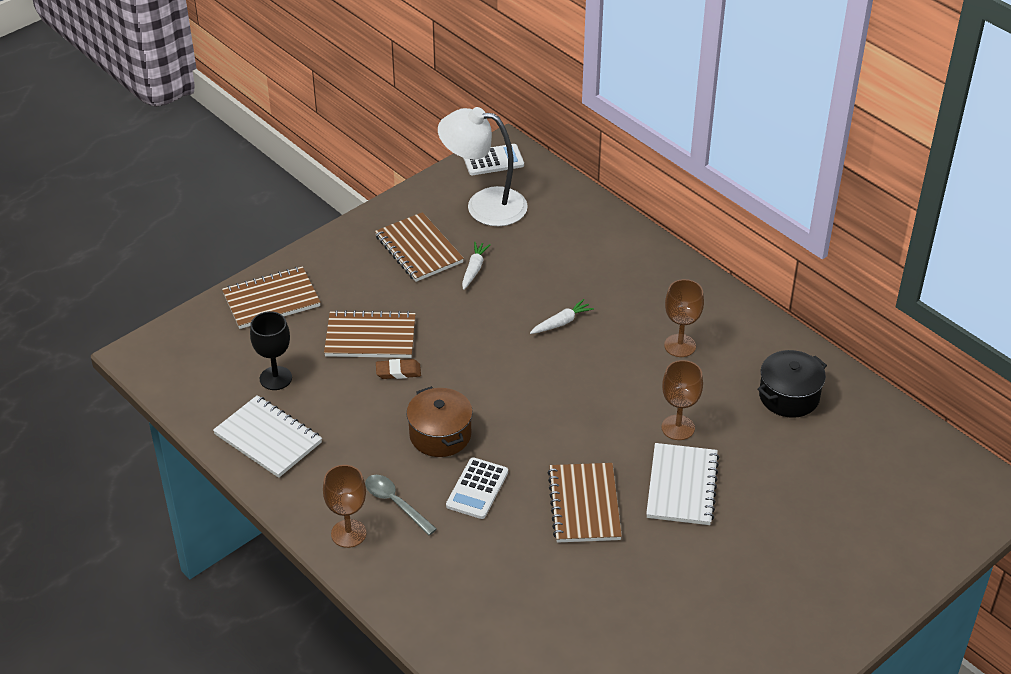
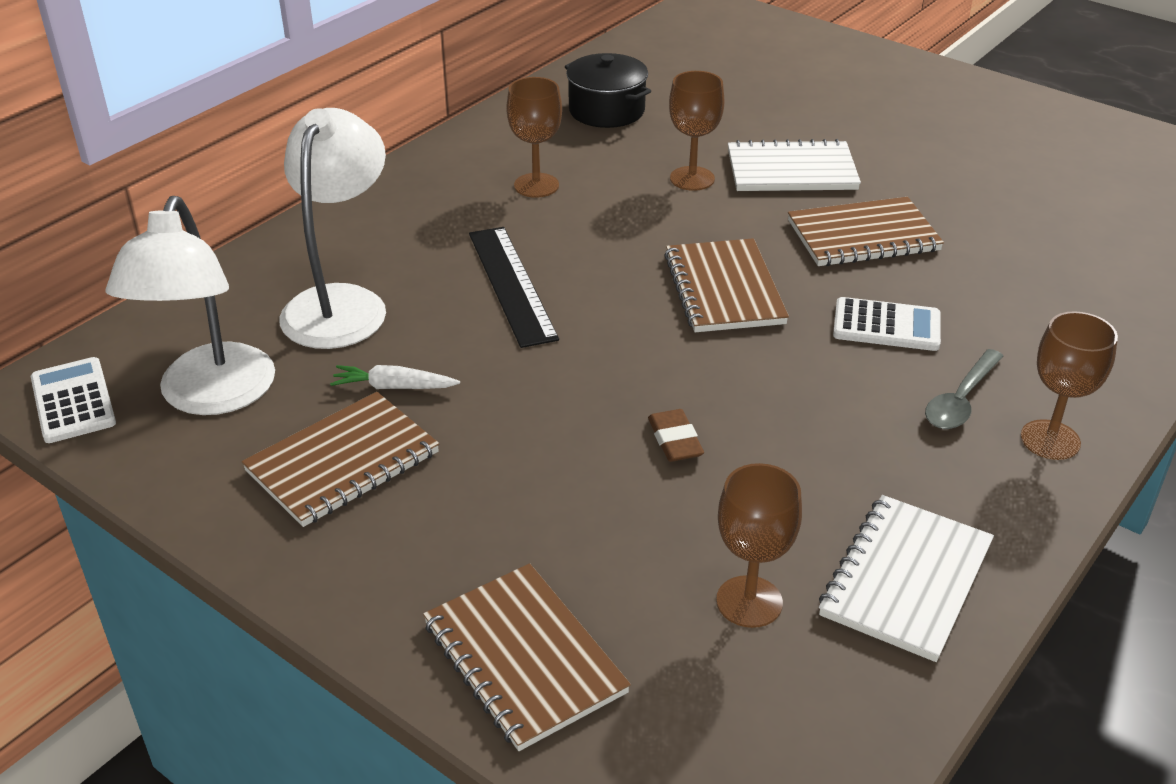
camera: 100 degrees left, 5 degrees down
(275, 378) = (749, 602): black goblet -> brown goblet
(370, 337) = (599, 488): brown notebook -> brown notebook (724, 289)
(440, 435) = (798, 374): brown pot -> none
(557, 252) = (341, 303): none -> white lamp
(561, 322) = (511, 285): white carrot -> black ruler

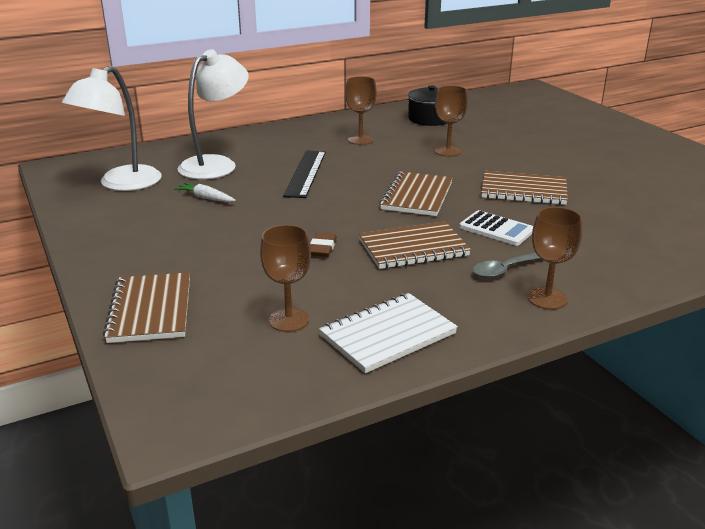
camera: 25 degrees right, 10 degrees down
(73, 401) = (64, 173): white calculator -> none
(342, 462) = (151, 219): brown notebook -> brown notebook (413, 248)
(791, 170) = (509, 158): white notebook -> none

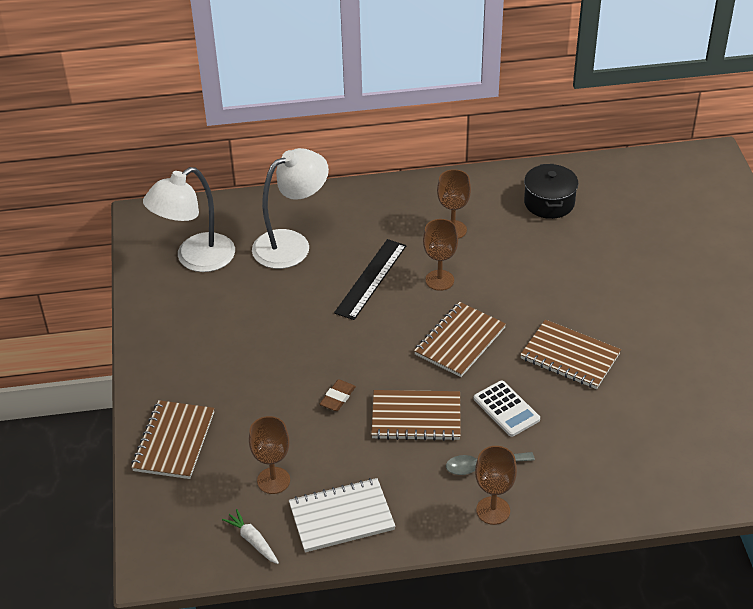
camera: 20 degrees right, 15 degrees up
(206, 198) = (264, 299): white carrot -> white carrot (253, 541)
(448, 151) = (533, 271): brown goblet -> brown goblet (439, 280)

